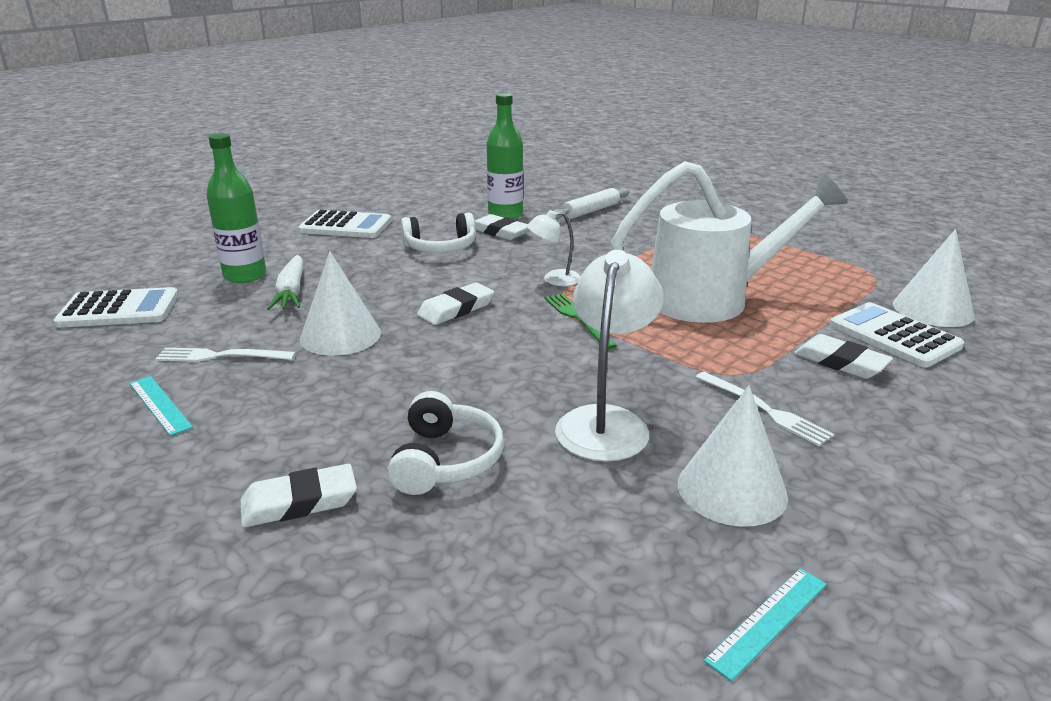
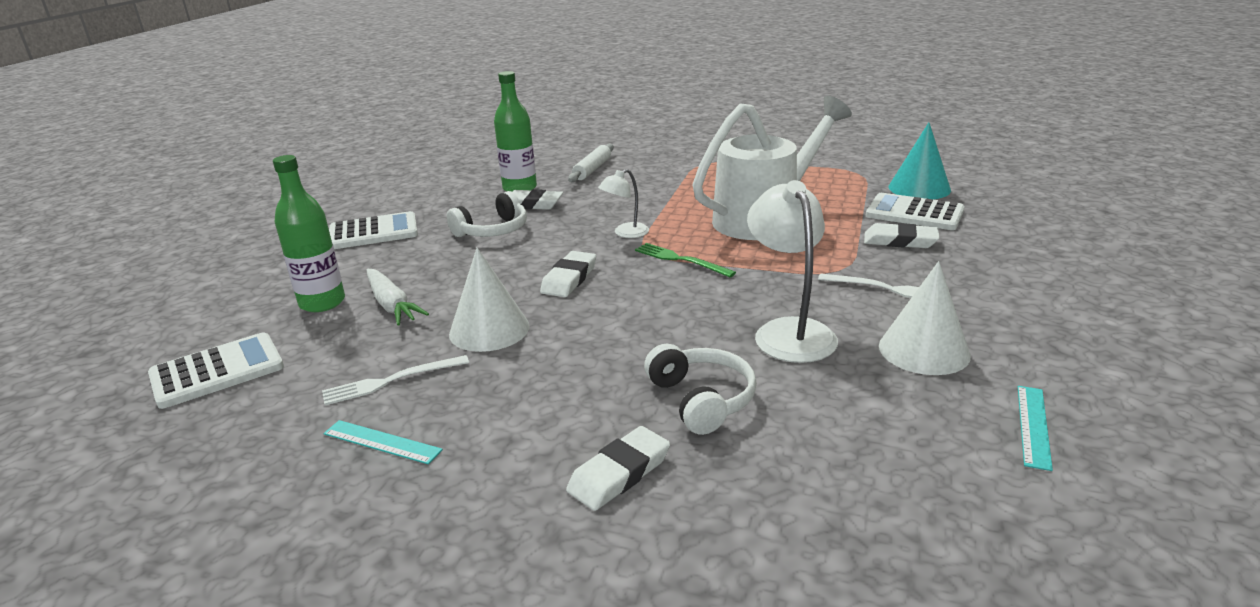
camera: 25 degrees left, 0 degrees up
(933, 309) = (919, 188): white cone -> turquoise cone

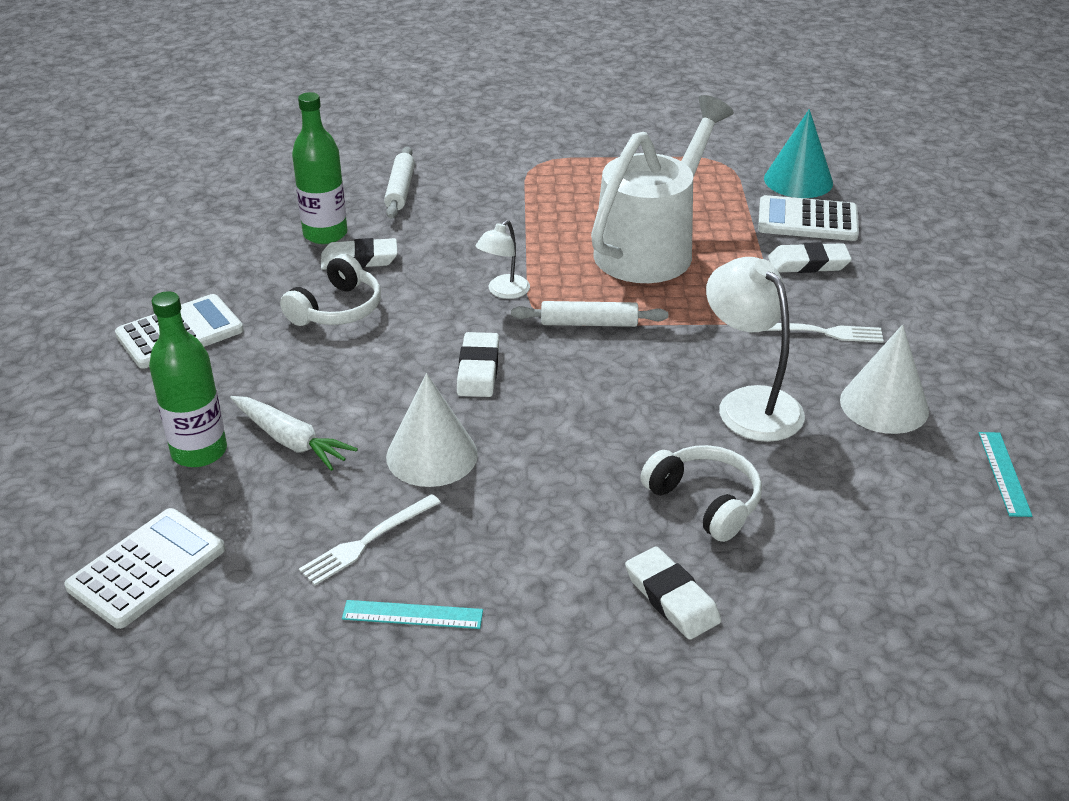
camera: 20 degrees left, 10 degrees up
(619, 473) = (671, 598): white eraser -> white eraser turned 60 degrees counterclockwise
(680, 260) = (589, 323): green fork -> white rolling pin

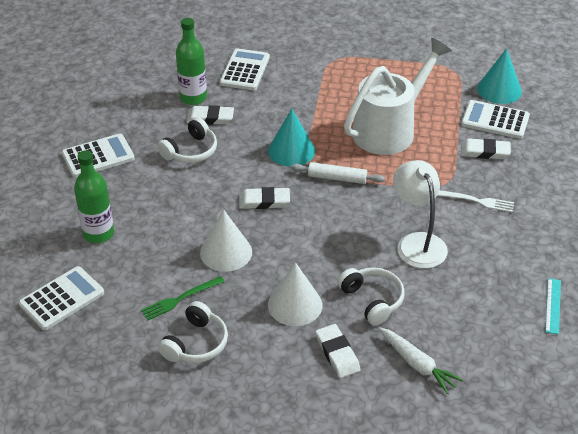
camera: 10 degrees right, 5 degrees up
(290, 440) = (149, 233): white carrot -> white carrot (417, 364)
(367, 541) = (180, 299): white fork -> green fork
(400, 190) = (245, 70): white rolling pin -> white calculator
(412, 614) = (196, 343): turquoise ruler -> white headphones
(478, 369) = (264, 201): white eraser -> white eraser turned 75 degrees clockwise
(503, 292) = (291, 150): white lamp -> turquoise cone
(884, 405) = (497, 253): white cone -> white cone (295, 305)

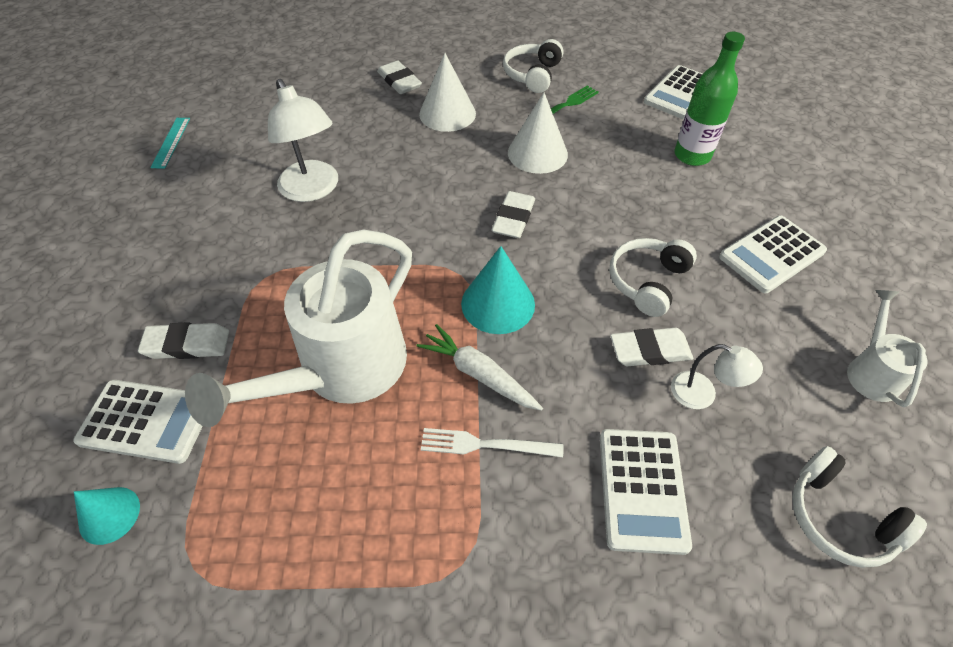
camera: 170 degrees right, 10 degrees up
(94, 96) = (871, 371): none -> white watering can
(193, 98) = (702, 394): green bottle -> white lamp
(264, 201) = (513, 218): white eraser -> white eraser turned 60 degrees counterclockwise
(337, 178) = (421, 265): white rolling pin -> none
(372, 300) = (367, 126): white headphones -> white headphones (839, 517)
(417, 364) = (324, 81): white carrot -> white carrot (479, 374)
(476, 201) = (224, 255): white fork -> white fork (485, 444)
(499, 90) = (109, 515): turquoise cone -> turquoise cone, size x0.62

